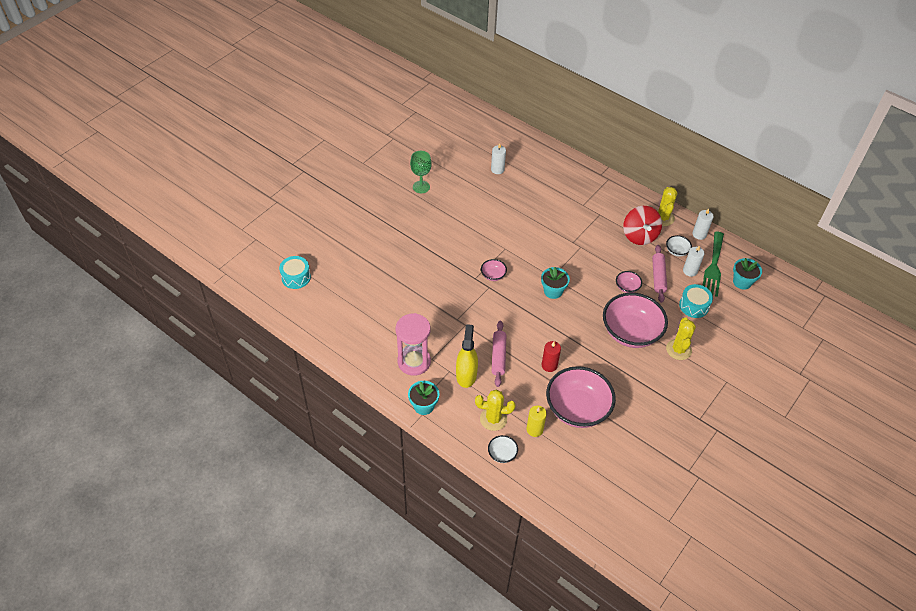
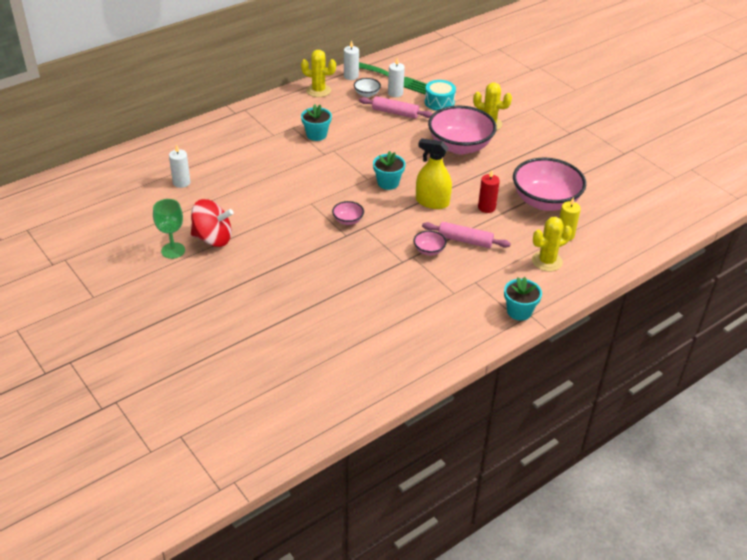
camera: 75 degrees left, 10 degrees down
(296, 277) = (276, 399): turquoise drum -> none
(414, 362) = (454, 308): pink hourglass -> none
(466, 375) = (484, 270): yellow spray bottle -> yellow spray bottle (432, 202)
(493, 419) = (547, 261): yellow cactus -> yellow cactus turned 45 degrees clockwise
(502, 454) = (591, 264): white bowl -> none
(627, 287) = (401, 134): pink bowl -> pink bowl (429, 250)
(639, 235) = (336, 110): red spinning top -> red spinning top (213, 238)
(742, 282) = (420, 69): turquoise flower pot -> turquoise flower pot (316, 135)

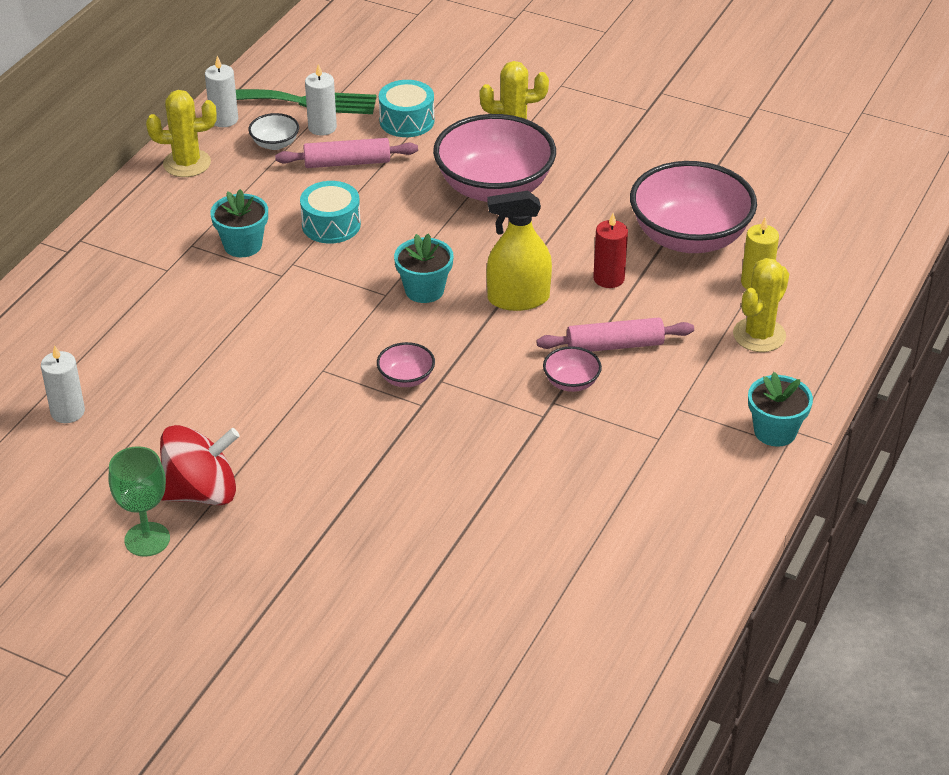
camera: 25 degrees left, 0 degrees up
(365, 139) = (331, 225): none -> turquoise drum

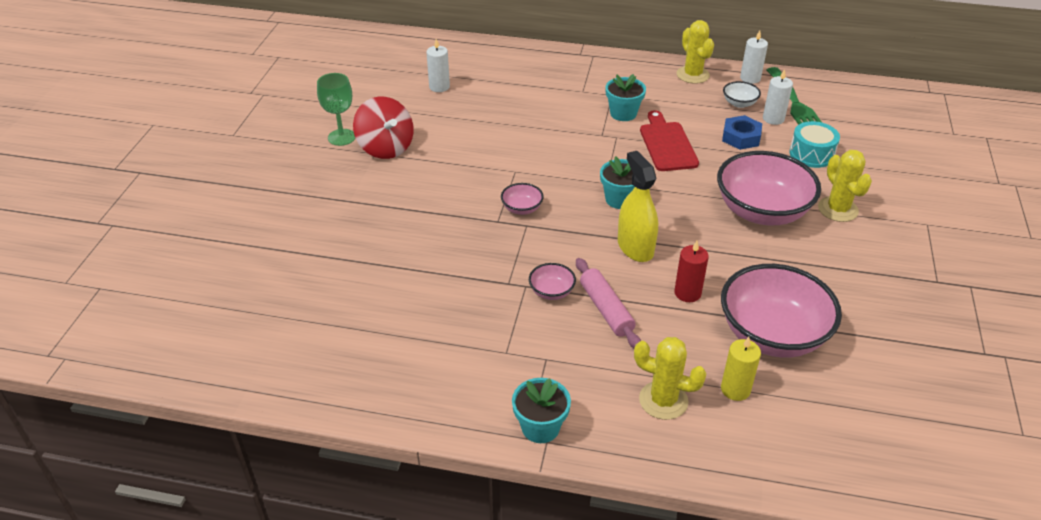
camera: 75 degrees right, 0 degrees up
(331, 225) = (667, 144): turquoise drum -> red cutting board
(347, 163) = (741, 137): pink rolling pin -> blue nut

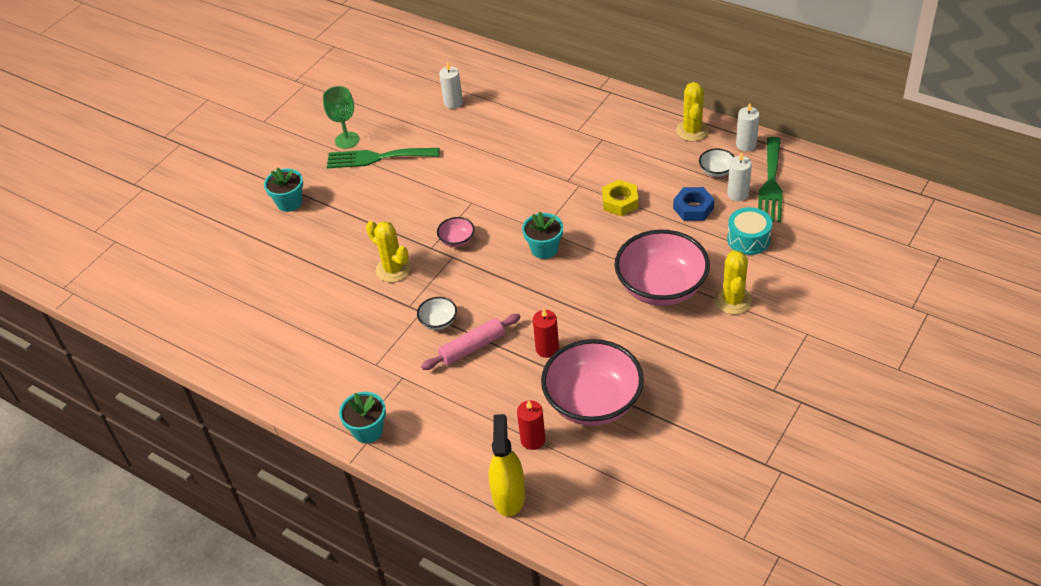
camera: 25 degrees right, 5 degrees up
(385, 148) = (377, 158): red spinning top -> green fork
(551, 292) = (438, 321): pink bowl -> white bowl
(606, 309) = (472, 347): pink rolling pin -> pink rolling pin turned 60 degrees clockwise
(623, 113) = (600, 161): turquoise flower pot -> turquoise flower pot (289, 202)
(635, 247) = (529, 297): yellow spray bottle -> yellow spray bottle (508, 496)
(663, 400) = (471, 434): yellow cactus -> yellow cactus (393, 269)
(667, 144) = (620, 202): red cutting board -> yellow nut
(735, 389) = (533, 439): yellow candle -> red candle

